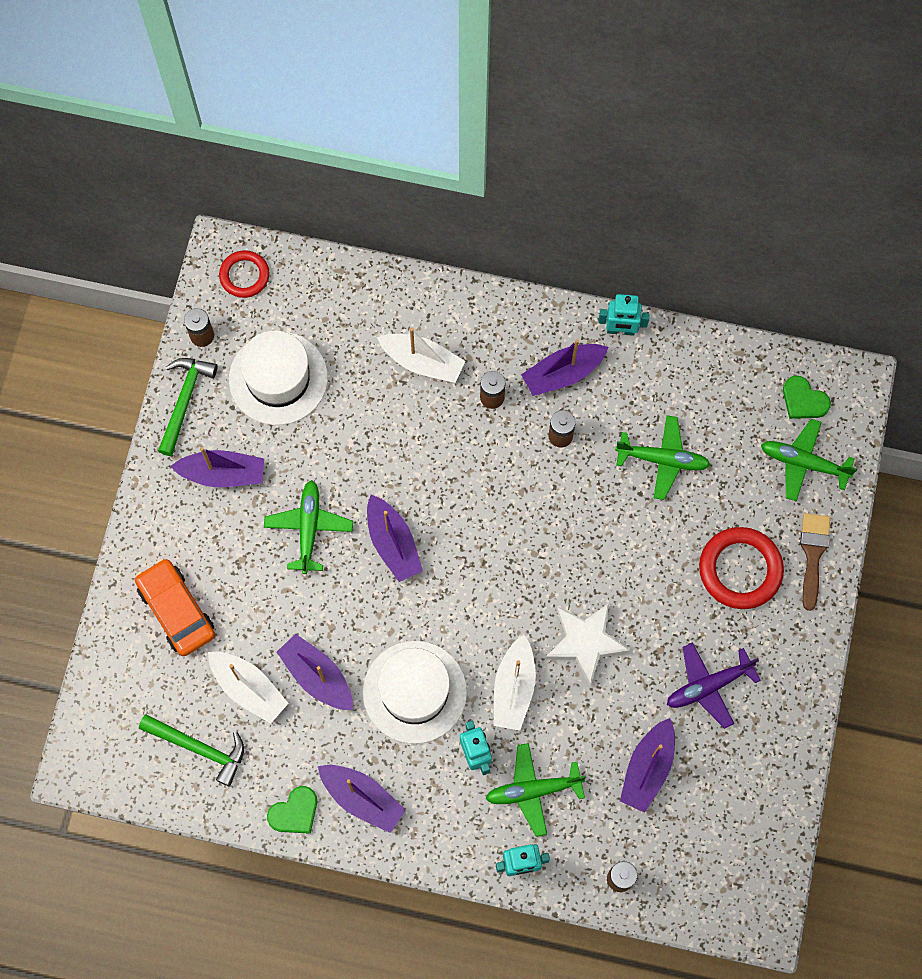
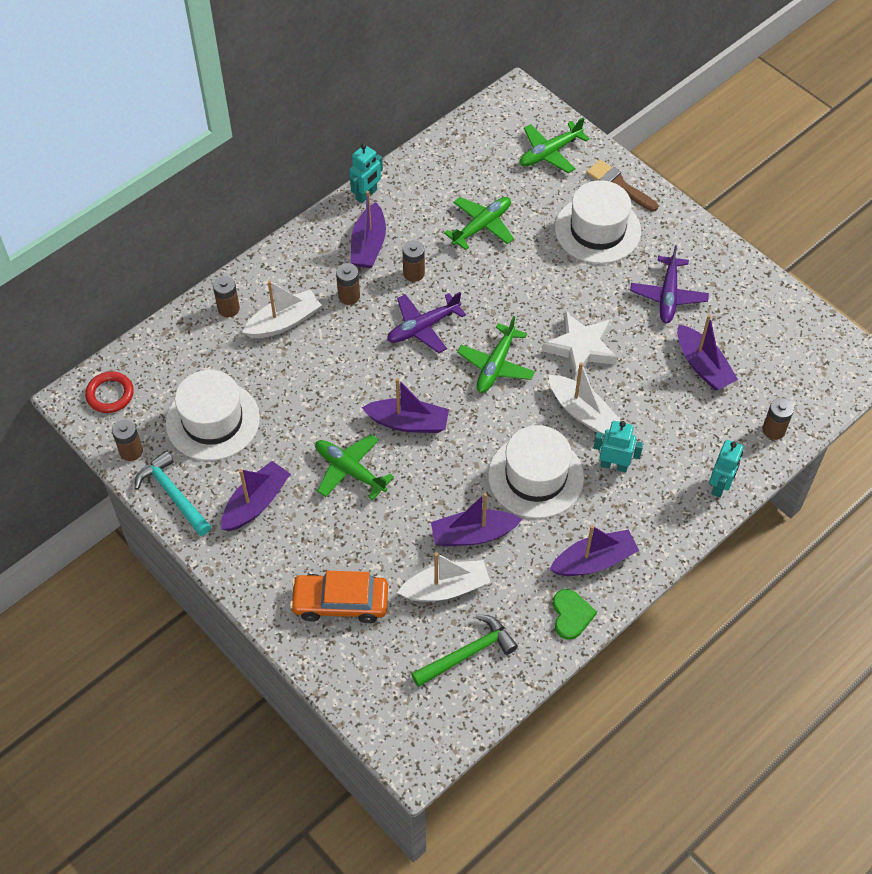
camera: 55 degrees left, 15 degrees down
(184, 401) = (173, 494): green hammer -> turquoise hammer
(402, 305) = (228, 308): none -> brown battery
(505, 486) = (423, 327): none -> purple plane
(533, 790) = (668, 445): green plane -> green plane (496, 365)
(740, 569) = (597, 230): red ring -> white hat
(803, 400) = (505, 127): green heart -> none

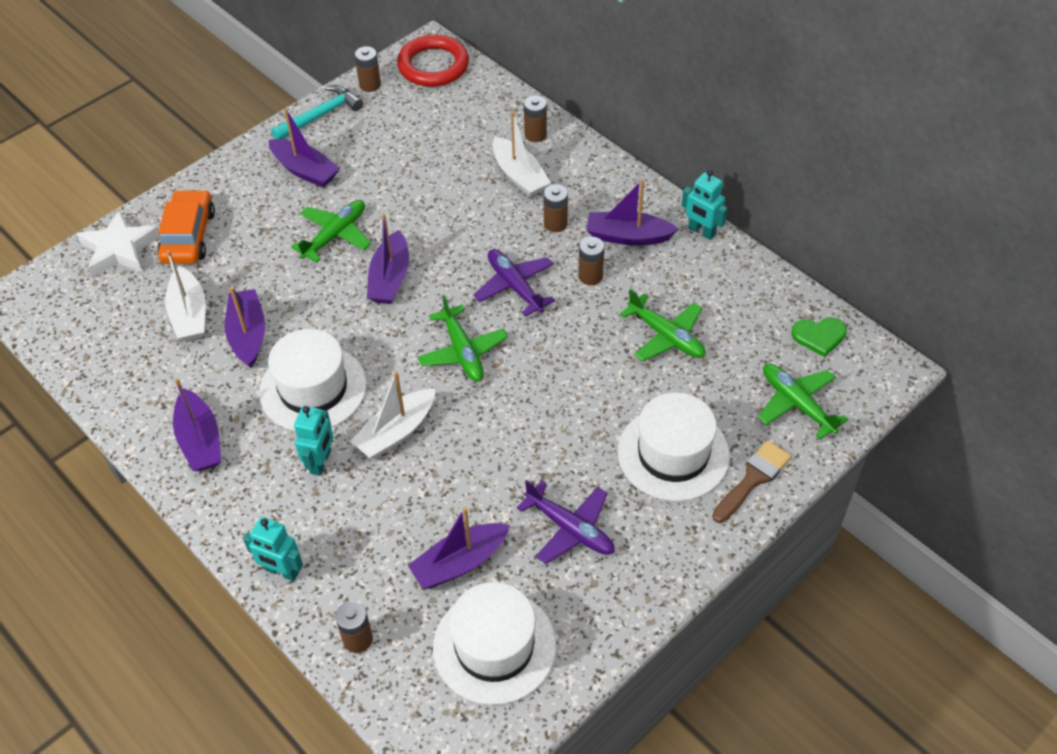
camera: 90 degrees right, 5 degrees down
(110, 394) = (433, 65): red ring -> red ring, size x1.60
(212, 420) = (400, 134): white hat -> white hat (494, 646)
(467, 653) = (114, 332): green hammer -> none
(496, 365) = (462, 351): green plane -> green plane turned 135 degrees counterclockwise
(571, 615) = (139, 419): green heart -> green heart (819, 336)
(581, 348) = (487, 432): white star -> white star (120, 249)
(668, 296) = (570, 529): purple plane -> purple plane turned 150 degrees counterclockwise

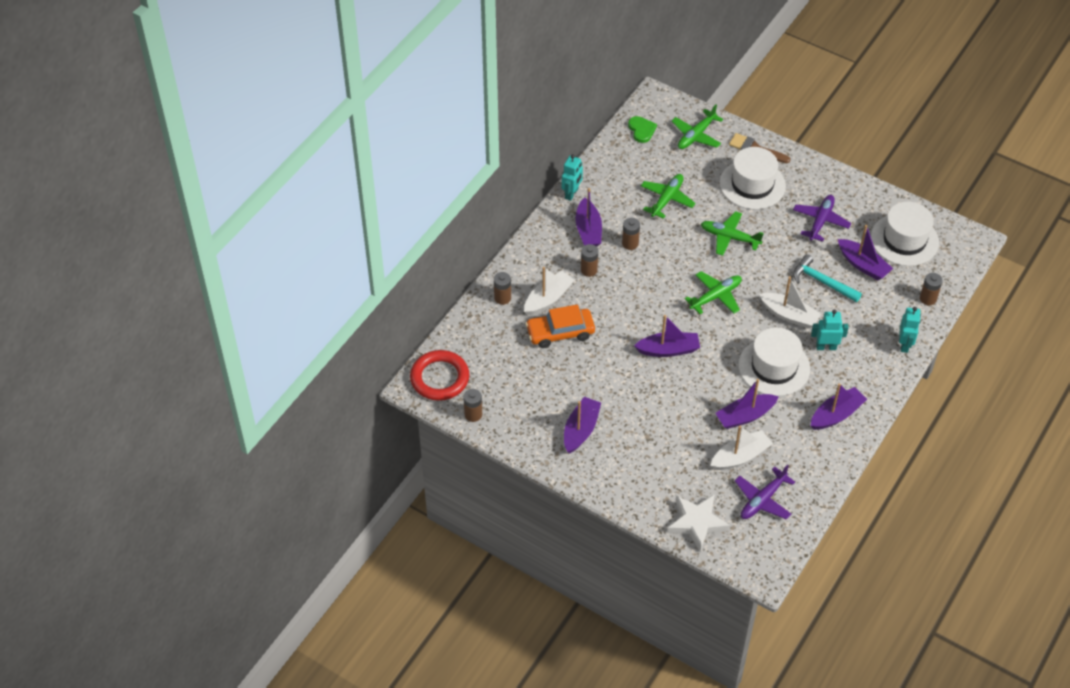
camera: 105 degrees left, 0 degrees up
(188, 236) = (669, 483): orange car -> orange car (560, 332)
(320, 115) = (517, 438): turquoise hammer -> turquoise hammer (822, 282)
(335, 235) = (639, 392): green plane -> green plane (729, 237)
(515, 286) = (652, 281): purple plane -> purple plane (762, 500)

